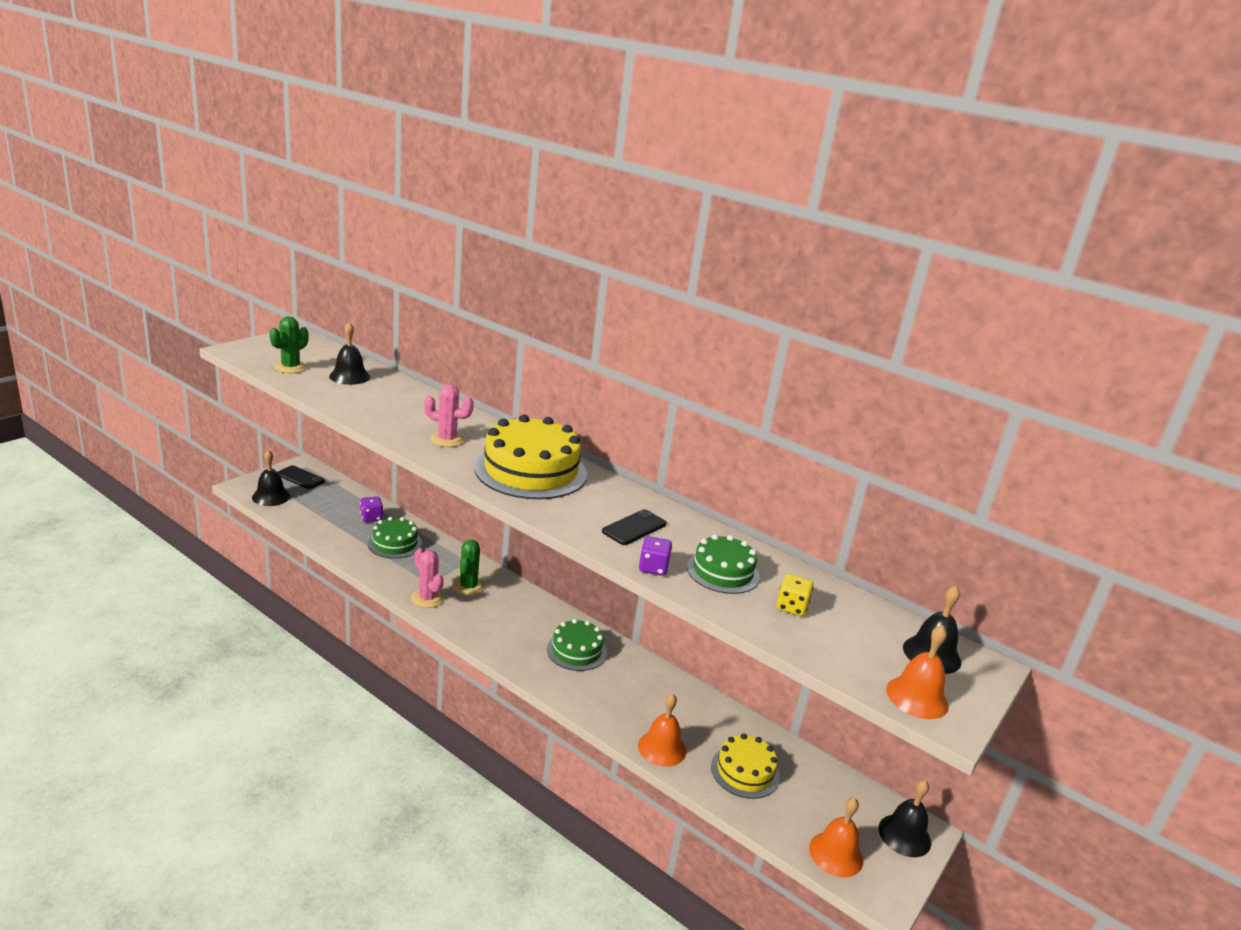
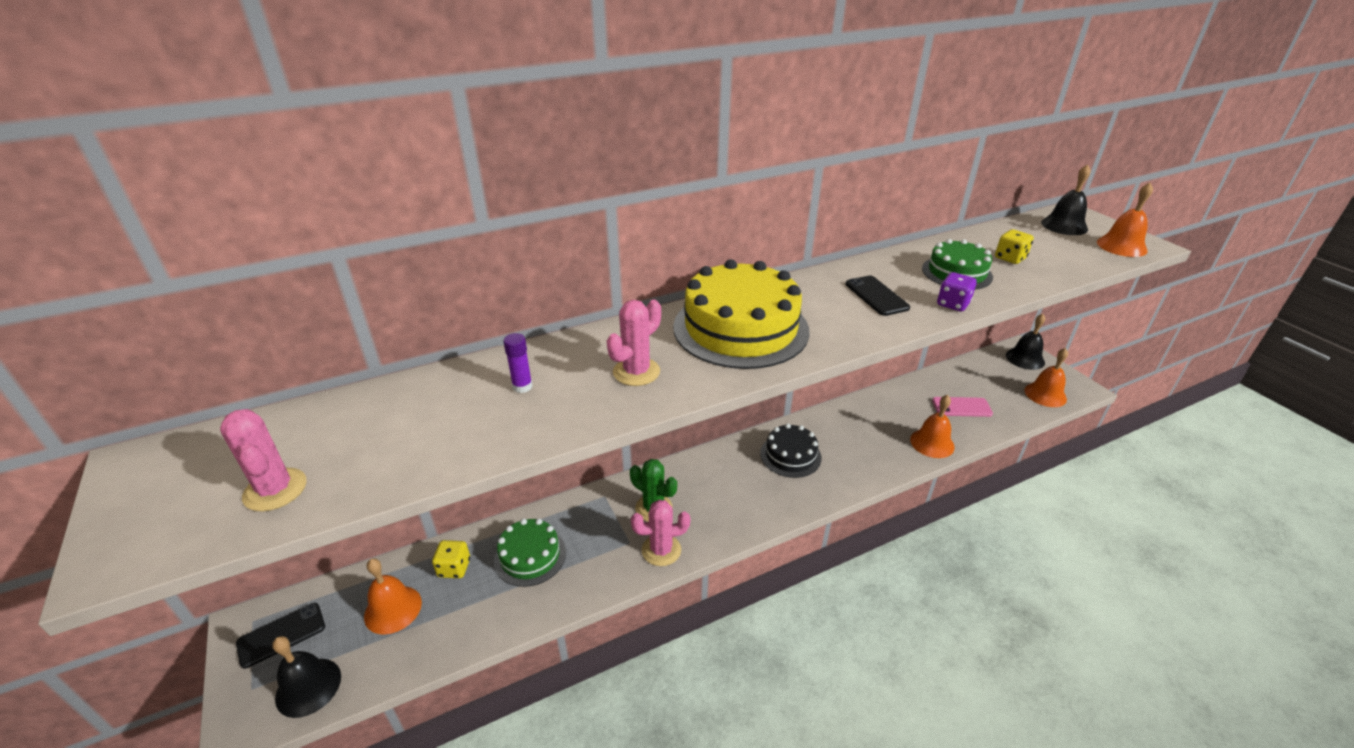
camera: 60 degrees left, 10 degrees up
(290, 367) = (275, 490): green cactus -> pink cactus
(331, 506) = (393, 609): none -> orange bell
(349, 376) = (370, 425): black bell -> none
(371, 518) = (454, 568): purple dice -> yellow dice
(408, 408) = (522, 387): none -> purple glue stick
(576, 651) = (790, 455): green cake -> black cake
(745, 771) = (961, 407): yellow cake -> pink phone

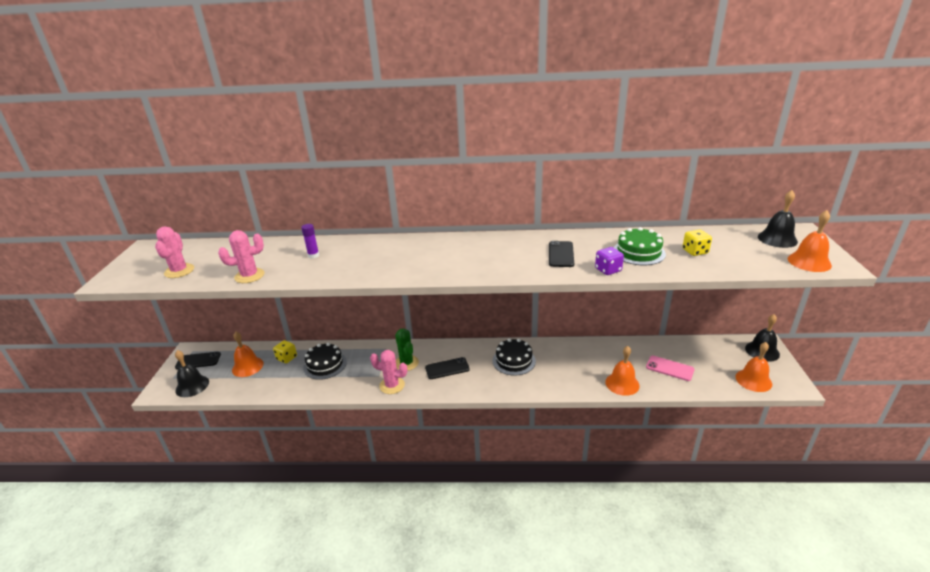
camera: 30 degrees right, 5 degrees down
(530, 556) = (325, 365): green cake -> black cake
(636, 372) = (373, 262): pink cactus -> pink cactus (249, 276)
(716, 496) = (447, 368): none -> black phone
(740, 328) = (454, 253): yellow cake -> none

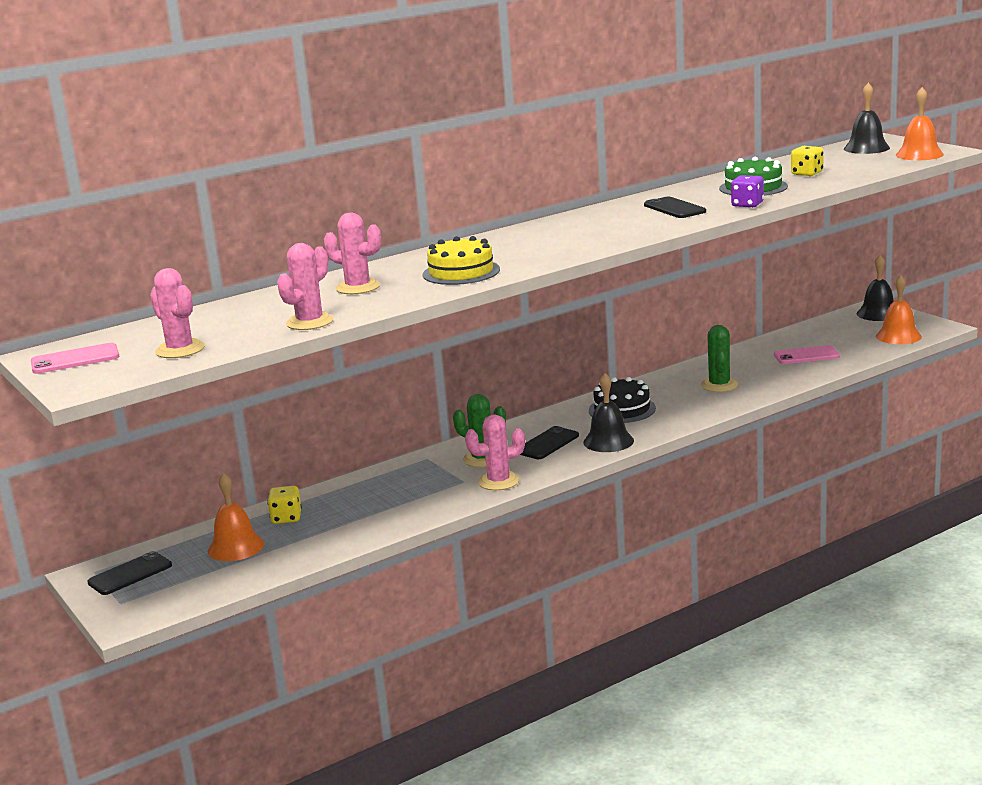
camera: 35 degrees left, 10 degrees down
(145, 257) = (75, 359): none -> pink phone
(192, 386) = (177, 595): black bell -> black bell (608, 441)
(313, 255) = (358, 287): purple glue stick -> pink cactus
(325, 365) = (363, 502): black cake -> none
(370, 265) = (461, 272): none -> yellow cake
(588, 368) = (719, 385): none -> green cactus
(622, 383) = (774, 383): orange bell -> none

